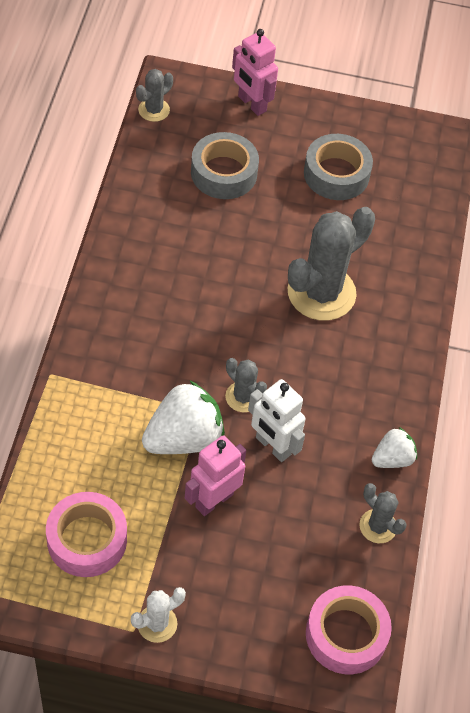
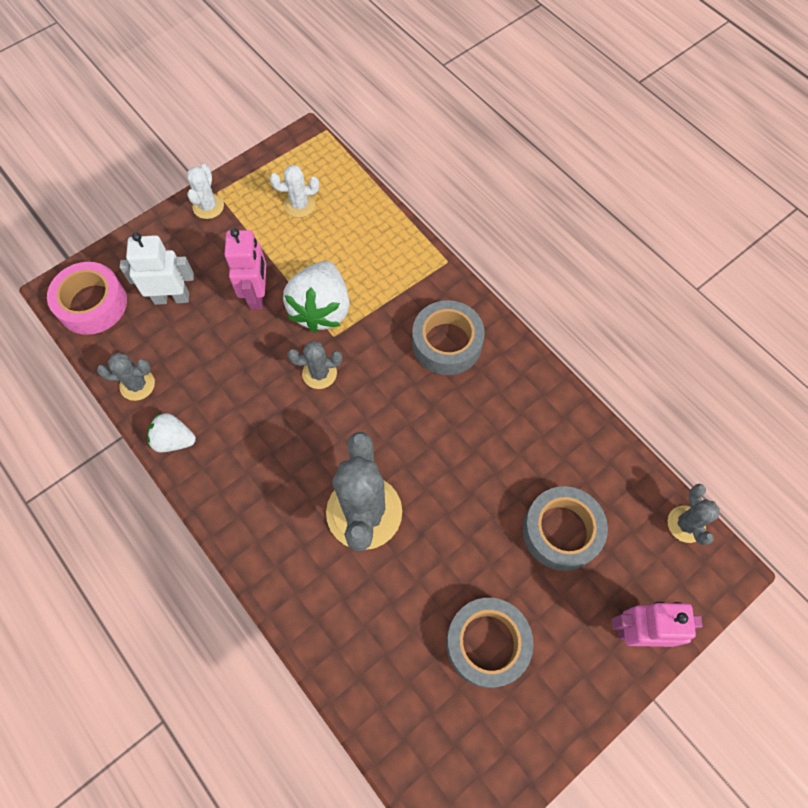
camera: 135 degrees right, 10 degrees up
(87, 540) = (299, 205): pink tape -> white cactus
(135, 325) = (447, 343): none -> grey tape
(272, 446) = (262, 363): white robot -> white robot (172, 298)
(392, 459) = (174, 440): white strawberry -> white strawberry turned 90 degrees clockwise

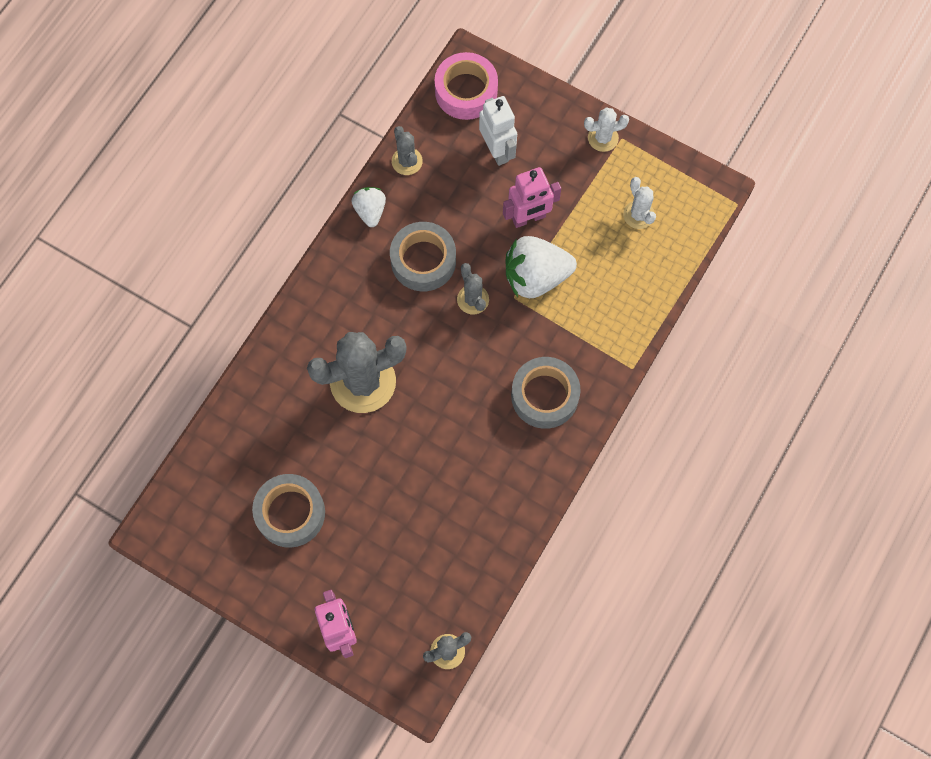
camera: 70 degrees right, 5 degrees up
(561, 531) = (403, 546): grey tape -> grey tape (423, 261)

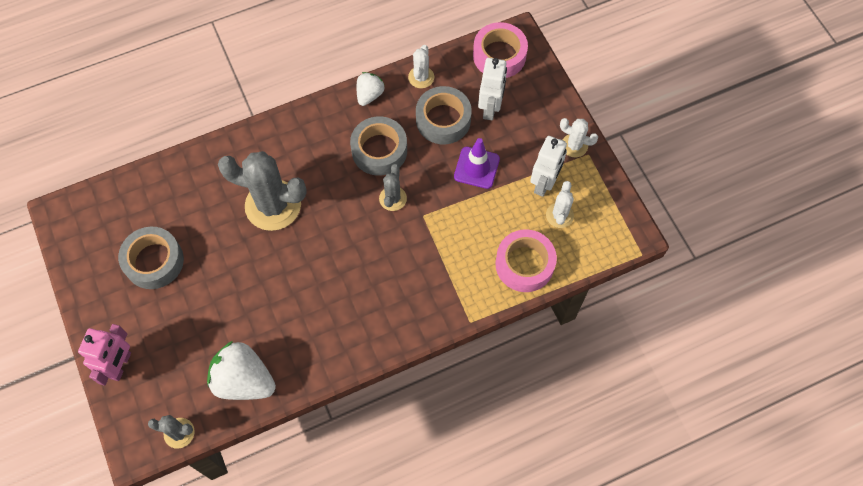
camera: 35 degrees right, 5 degrees down
(407, 161) = (421, 77): grey cactus -> white cactus
(529, 218) = (476, 168): pink robot -> purple traffic cone
(536, 277) = (450, 211): white strawberry -> white strawberry (244, 380)
(544, 396) = (390, 299): grey tape -> grey tape (443, 120)
(602, 193) = (544, 183): none -> white robot
(641, 282) = (524, 264): none -> pink tape

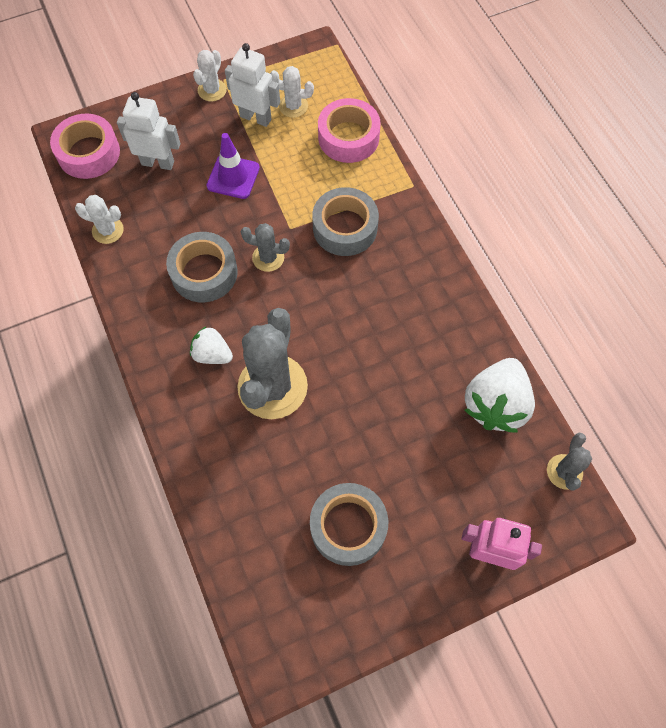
camera: 90 degrees left, 0 degrees up
(369, 95) = (126, 284): white strawberry -> white strawberry (212, 354)
(443, 120) = (169, 208): grey tape -> grey tape (345, 228)

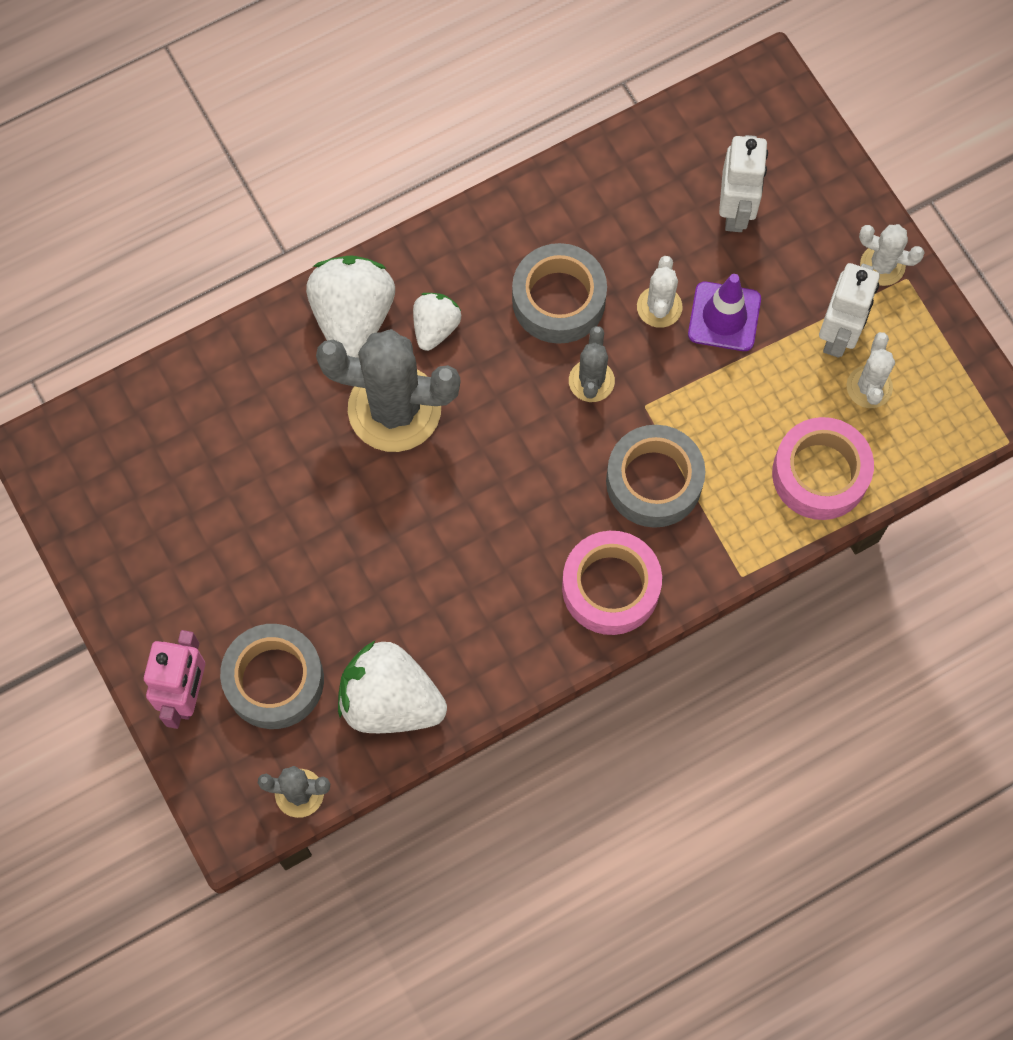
camera: 85 degrees right, 5 degrees up
(88, 153) = (741, 116): pink tape -> pink tape (610, 587)
(108, 230) = (613, 165): white cactus -> white cactus (659, 307)
(194, 411) = (353, 317): none -> white strawberry
(348, 526) = (212, 519): grey tape -> grey tape (274, 680)

